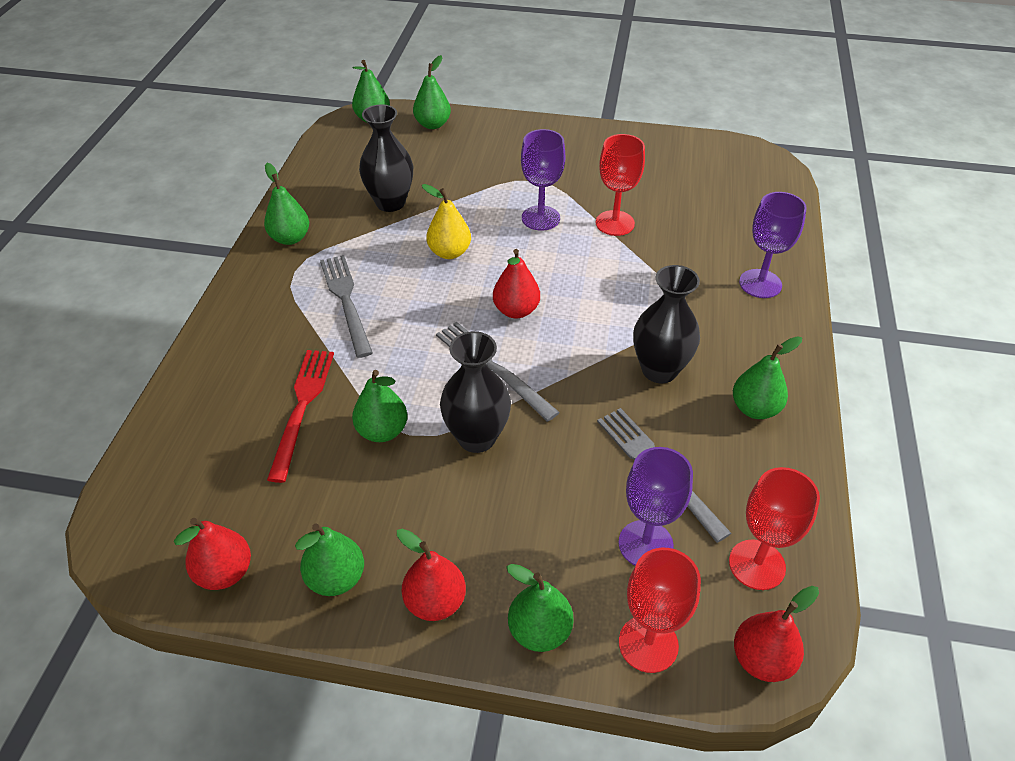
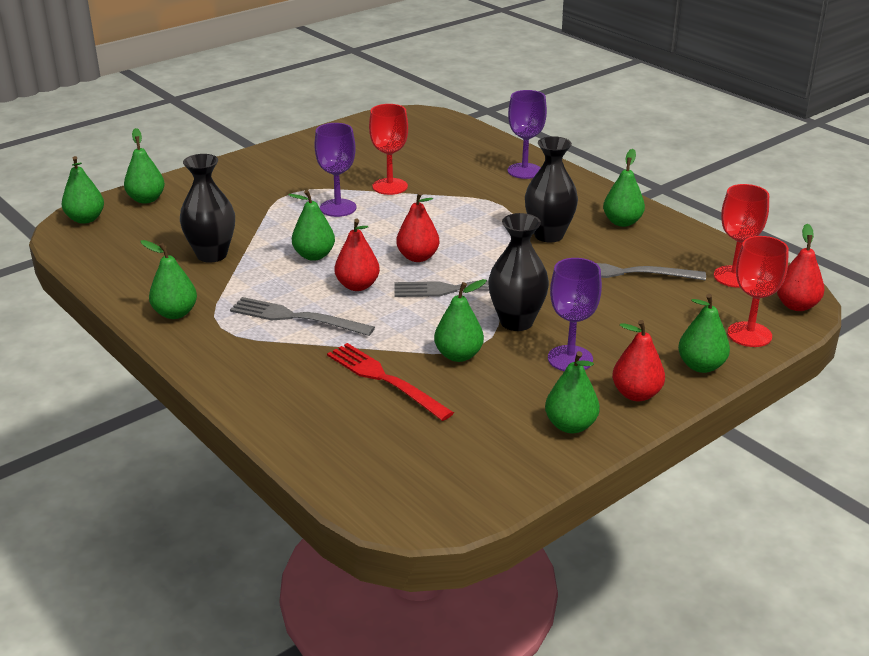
camera: 50 degrees left, 15 degrees down
(225, 573) = (507, 472): red pear -> red pear (357, 286)
(449, 252) = (314, 255): yellow pear -> green pear
(645, 544) = (679, 303): purple goblet -> purple goblet (570, 359)

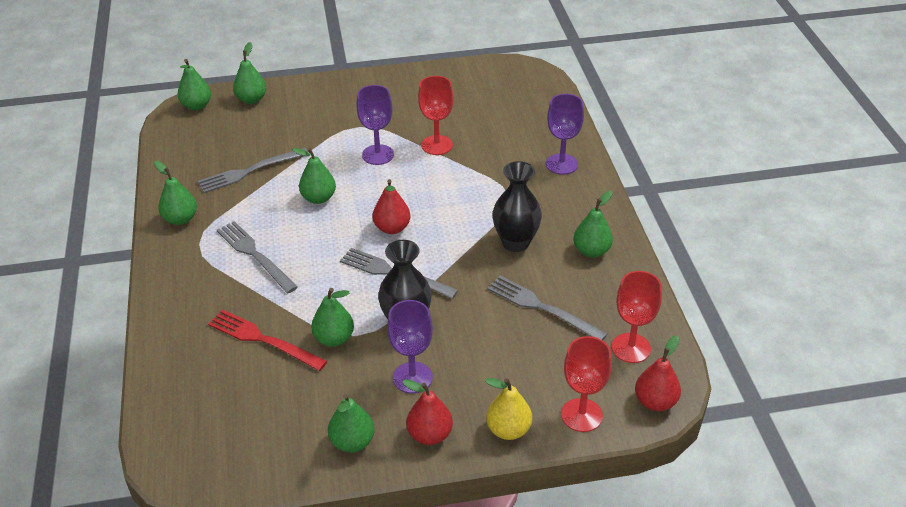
camera: 30 degrees right, 10 degrees up
(212, 255) = (250, 171): black vase -> grey fork
(357, 286) = (323, 240): red pear -> none
(385, 379) = (263, 339): red fork -> red fork turned 45 degrees counterclockwise
(701, 366) = (508, 430): green pear -> yellow pear

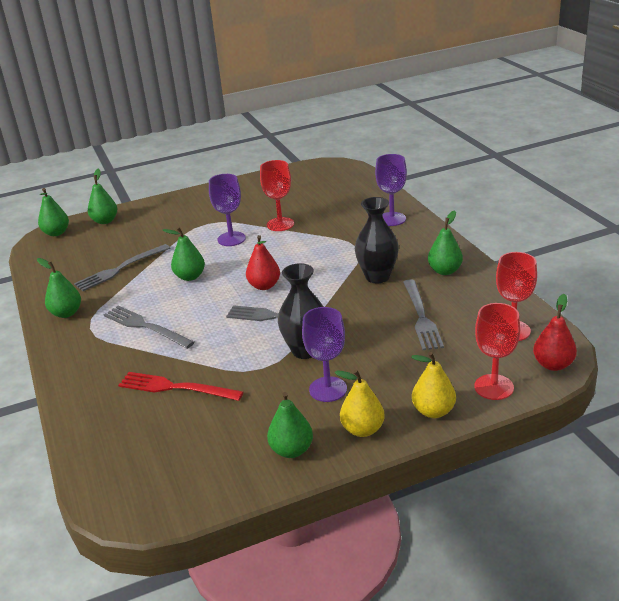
camera: 10 degrees left, 10 degrees down
(334, 338) = (243, 374): green pear -> none
(429, 435) = (362, 429): red pear -> yellow pear
(542, 307) = (421, 317): grey fork -> grey fork turned 120 degrees counterclockwise

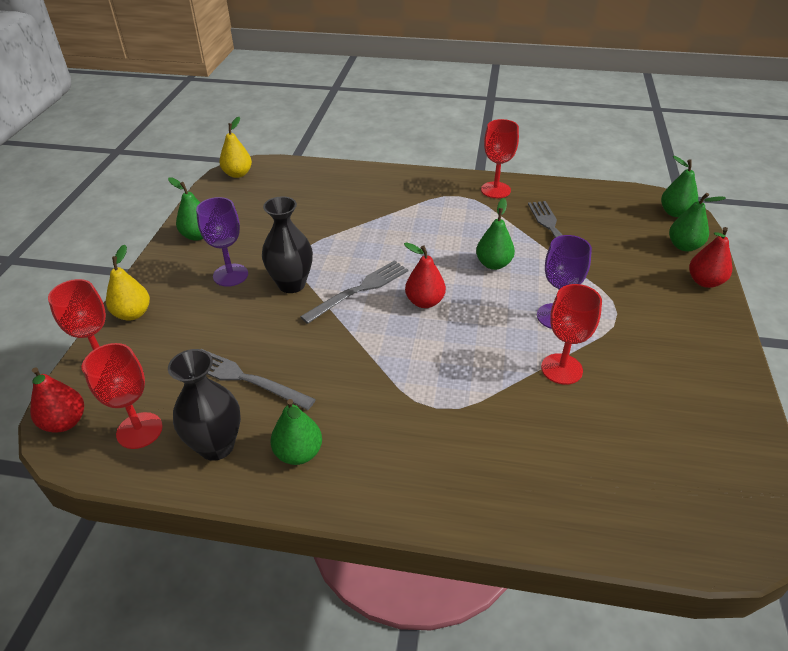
camera: 120 degrees right, 10 degrees up
(66, 313) = (495, 190): green pear -> red goblet
(145, 326) = (429, 219): grey fork -> none
(146, 207) = (704, 282): none -> red pear
(175, 387) = (328, 212): red fork -> none
(362, 429) = (169, 272): yellow pear -> yellow pear (238, 174)
(377, 277) = (352, 388): black vase -> black vase (216, 446)
(392, 219) = (481, 486): purple goblet -> none

